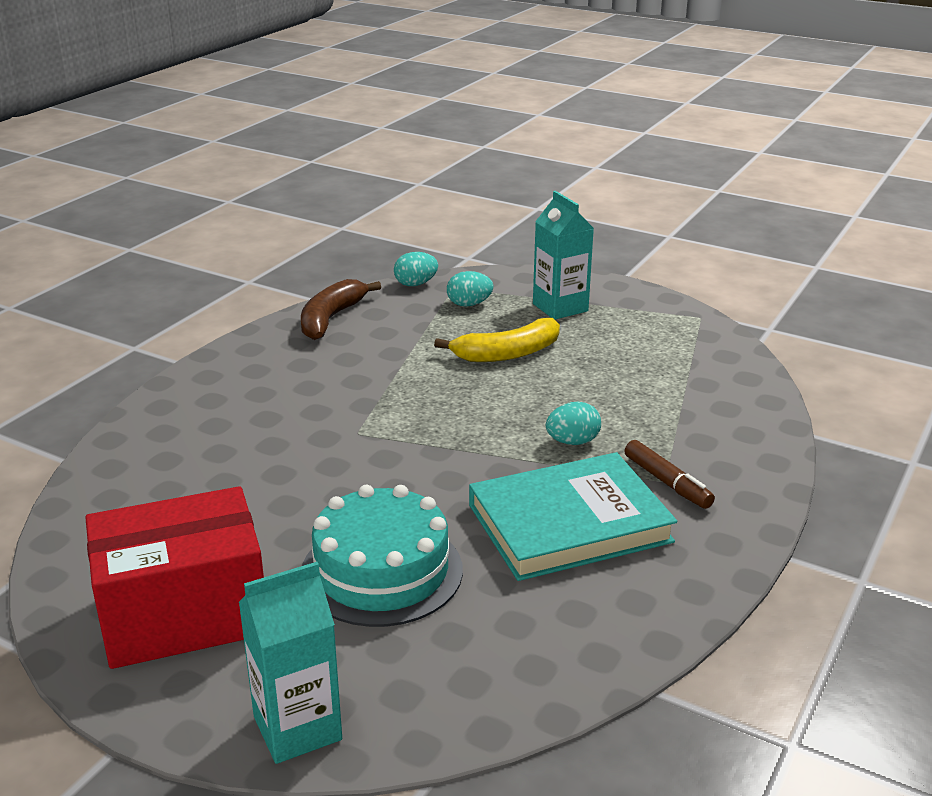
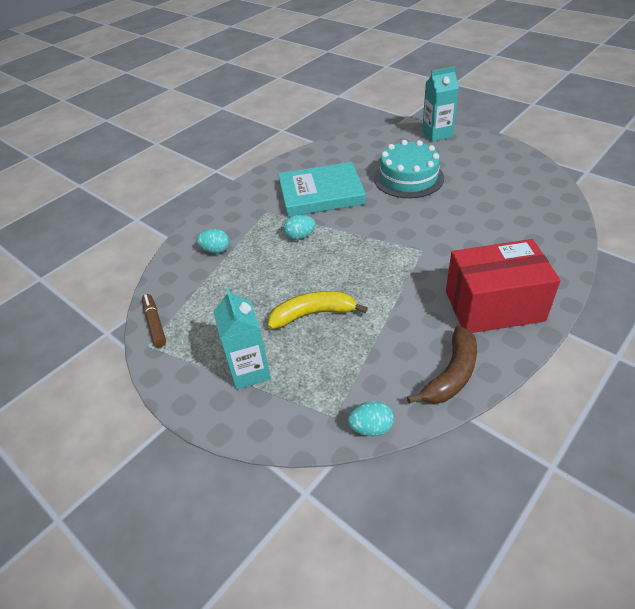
camera: 165 degrees left, 15 degrees up
(184, 614) = (489, 166): red box -> red box (494, 306)
(469, 304) = (326, 384): turquoise egg -> turquoise egg (215, 250)
(667, 482) = (264, 211): brown marker -> brown marker (155, 324)

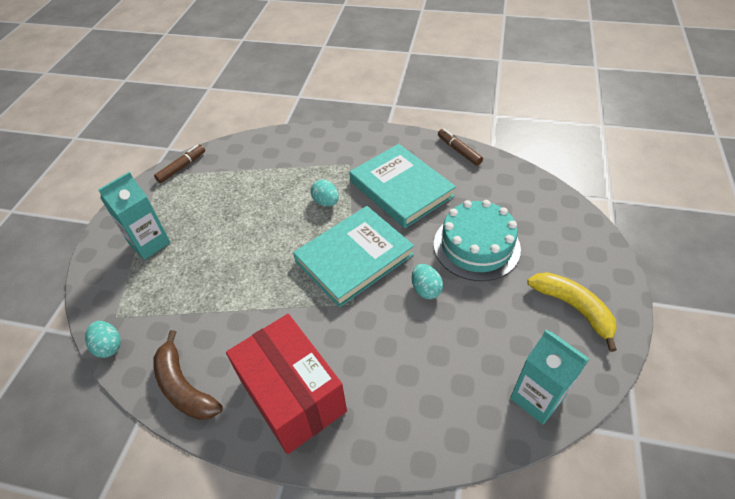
camera: 60 degrees right, 5 degrees up
(215, 250) = (280, 158): turquoise egg -> turquoise egg (426, 289)
(306, 155) = (459, 151): none -> brown marker
(313, 314) = (226, 255): yellow banana -> yellow banana (574, 308)
(376, 238) = (354, 258): none -> turquoise book
(437, 134) = (590, 240): turquoise carton -> turquoise carton (537, 398)
(451, 374) = (184, 387): brown banana -> brown banana turned 45 degrees clockwise

